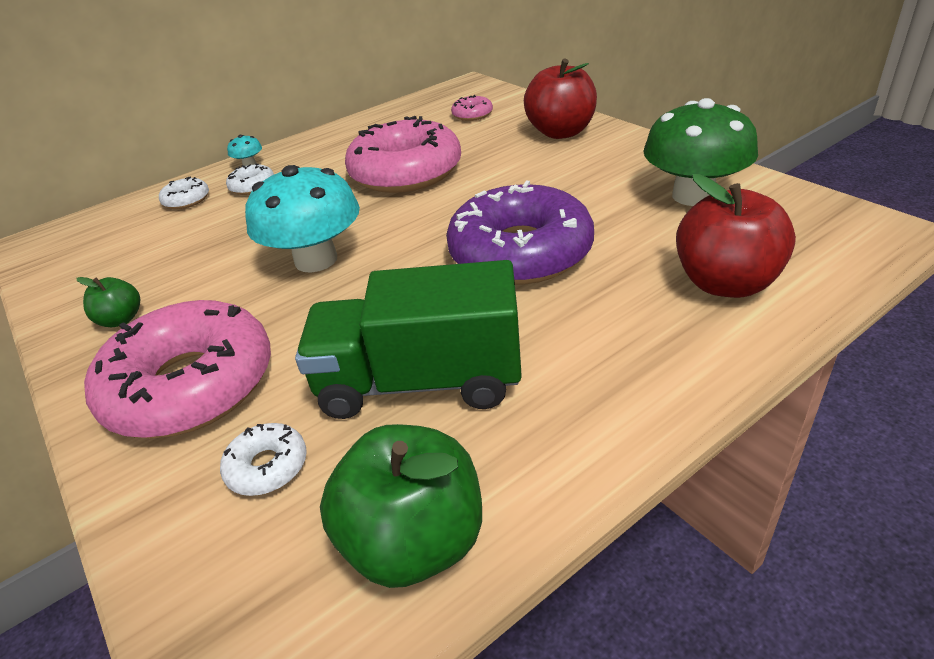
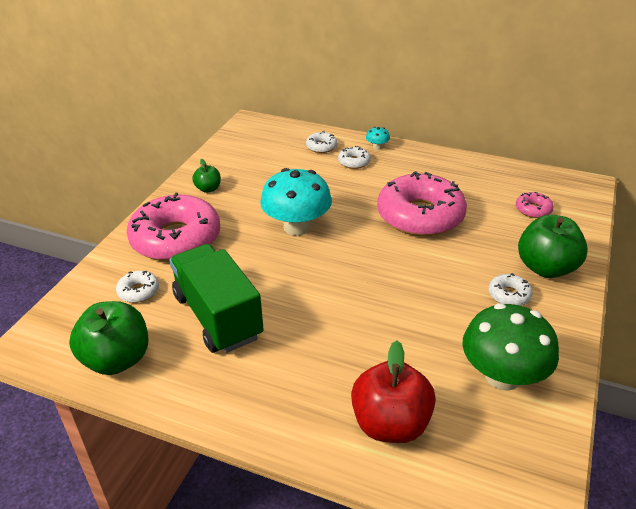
camera: 55 degrees right, 0 degrees up
(520, 252) = (360, 309): purple donut -> none
(561, 132) = (546, 268): red apple -> green apple
(581, 160) = (509, 295): none -> white donut

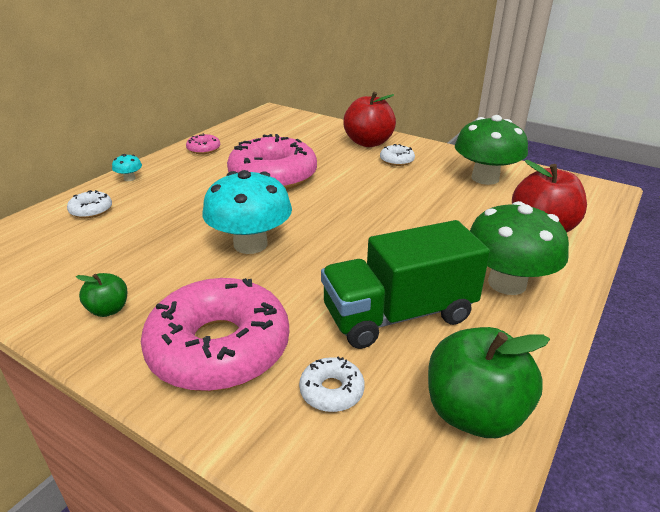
camera: 80 degrees left, 5 degrees down
(273, 385) = (507, 283): none -> green mushroom
(354, 162) = (147, 195): white donut -> none
(533, 210) = (293, 133): pink donut -> pink donut (203, 149)
(546, 268) = (368, 143): green apple -> red apple

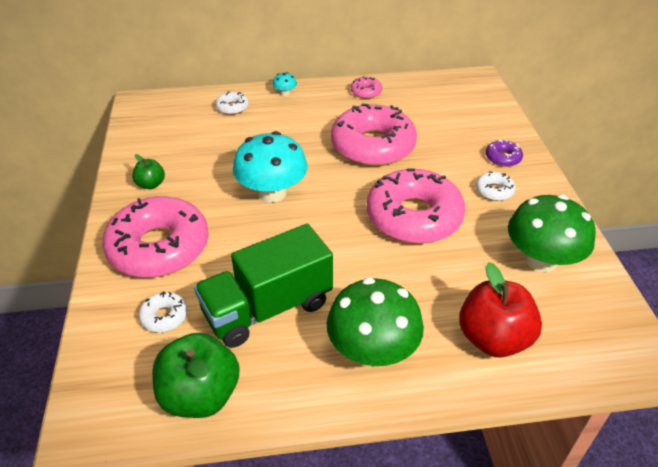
camera: 50 degrees right, 10 degrees up
(368, 143) = (503, 158): red apple -> purple donut
(380, 198) = (414, 217): none -> pink donut
(398, 315) = (267, 308): green truck -> green truck turned 60 degrees counterclockwise

